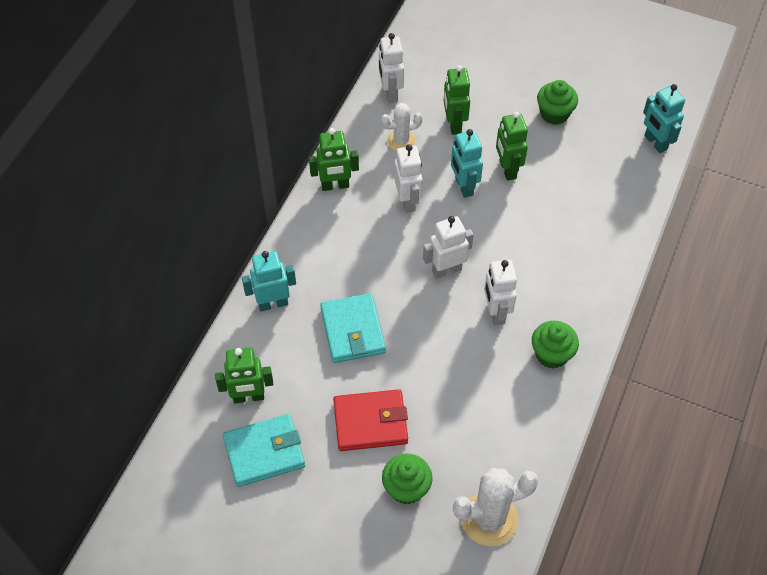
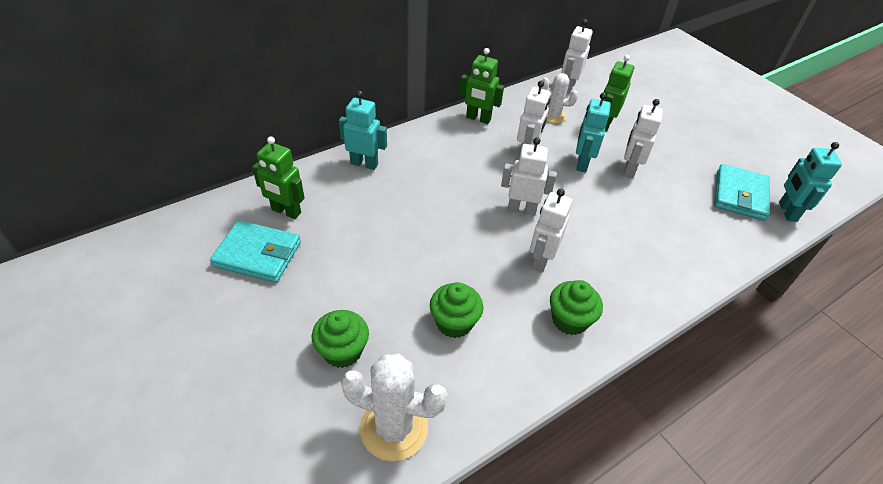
camera: 30 degrees right, 10 degrees down
(352, 330) = (407, 211): turquoise wallet -> turquoise wallet (739, 195)
(370, 422) = (360, 282): red wallet -> none
(507, 169) = (629, 169): green robot -> white robot
(554, 114) = (699, 153): green cupcake -> green cupcake (454, 322)

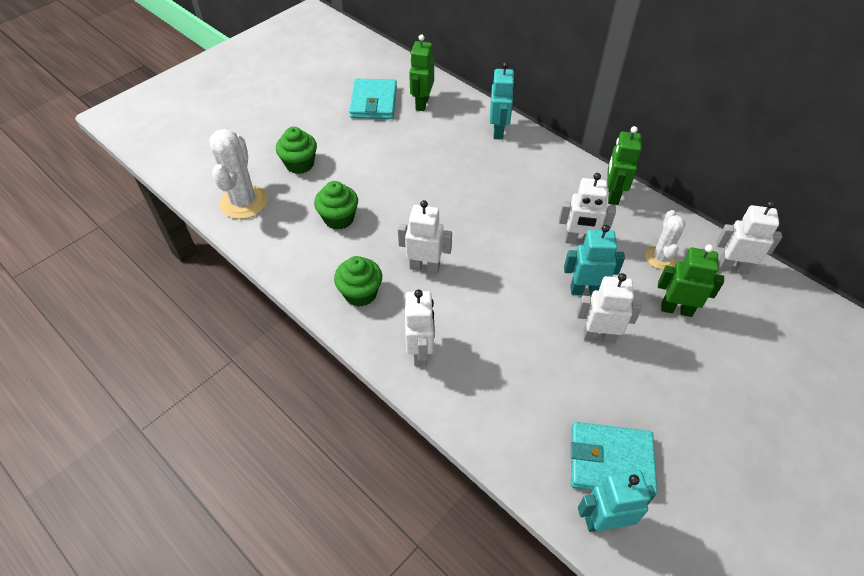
camera: 80 degrees right, 5 degrees up
(521, 209) = (487, 246): white robot -> white robot (420, 352)

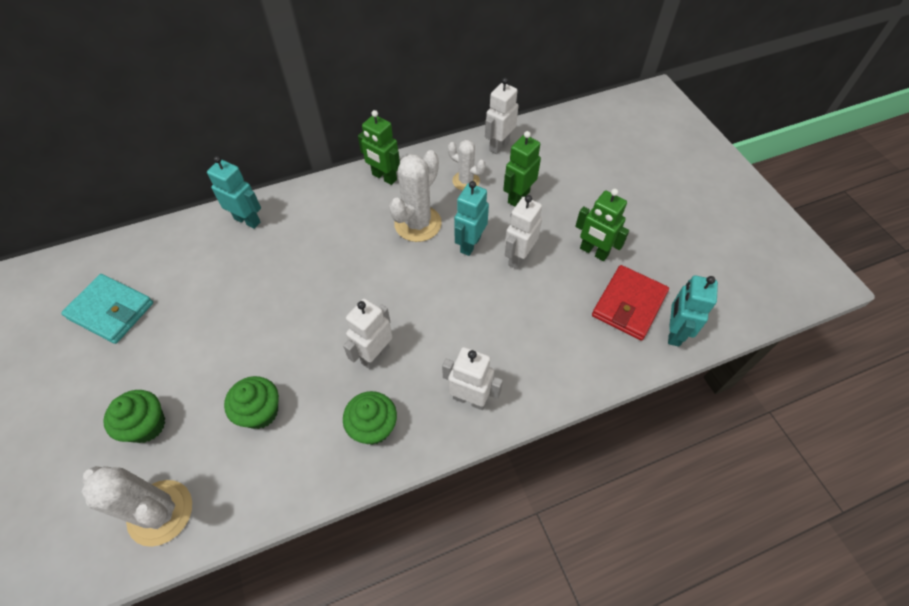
camera: 65 degrees left, 5 degrees up
(422, 103) = (153, 266): green robot -> green robot (593, 252)
(579, 241) = (418, 224): white robot -> white cactus
(610, 461) = (628, 305): turquoise wallet -> red wallet

